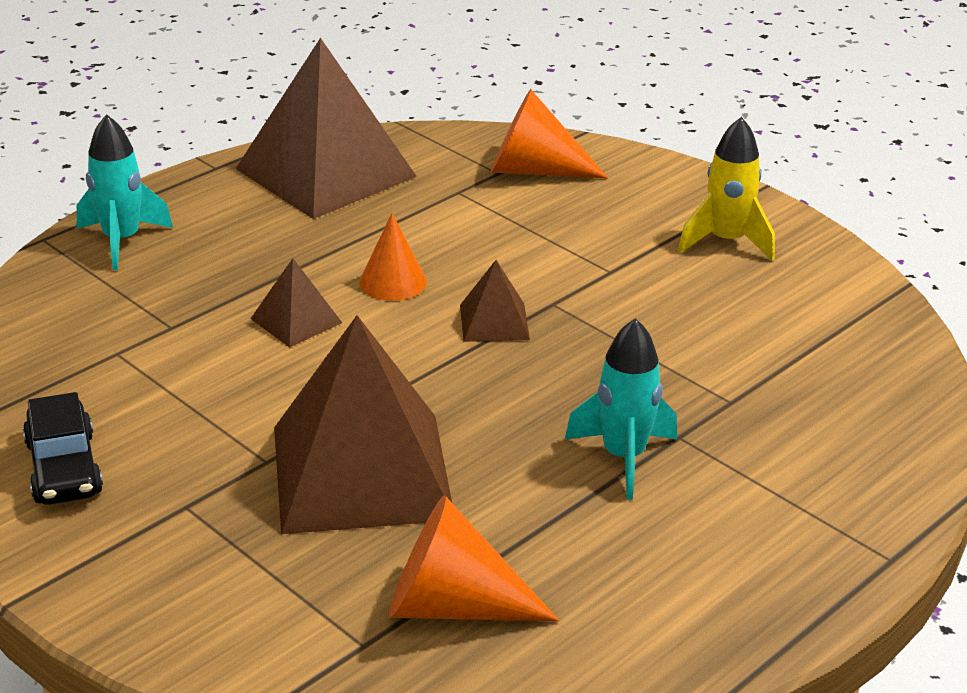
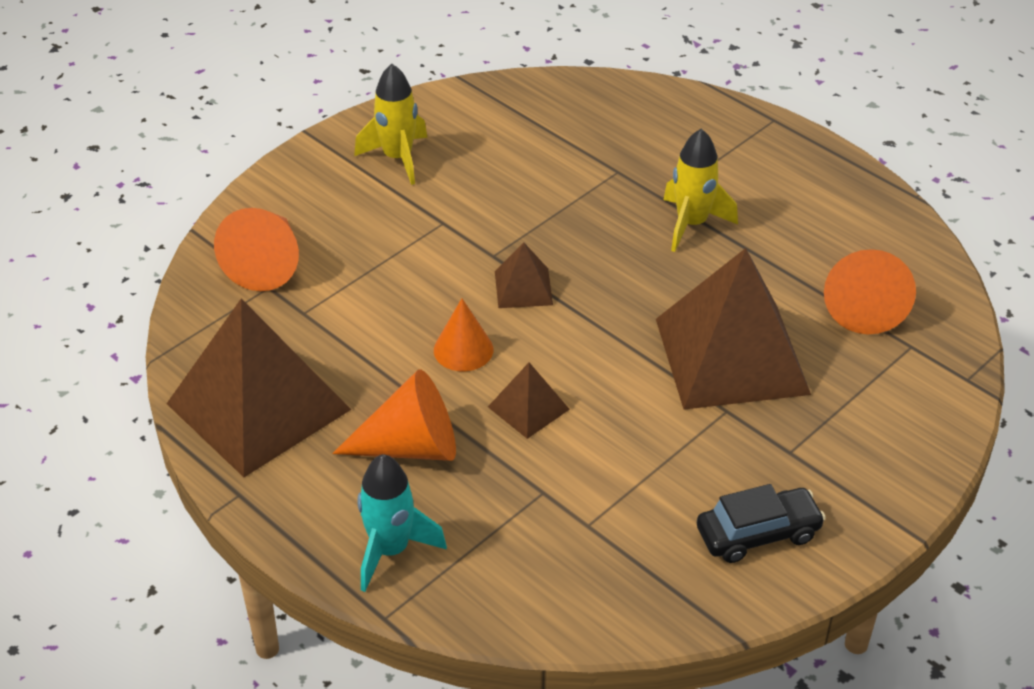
camera: 90 degrees left, 10 degrees up
(254, 251) = (411, 447): none -> orange cone
(623, 457) = (691, 224): turquoise rocket -> yellow rocket

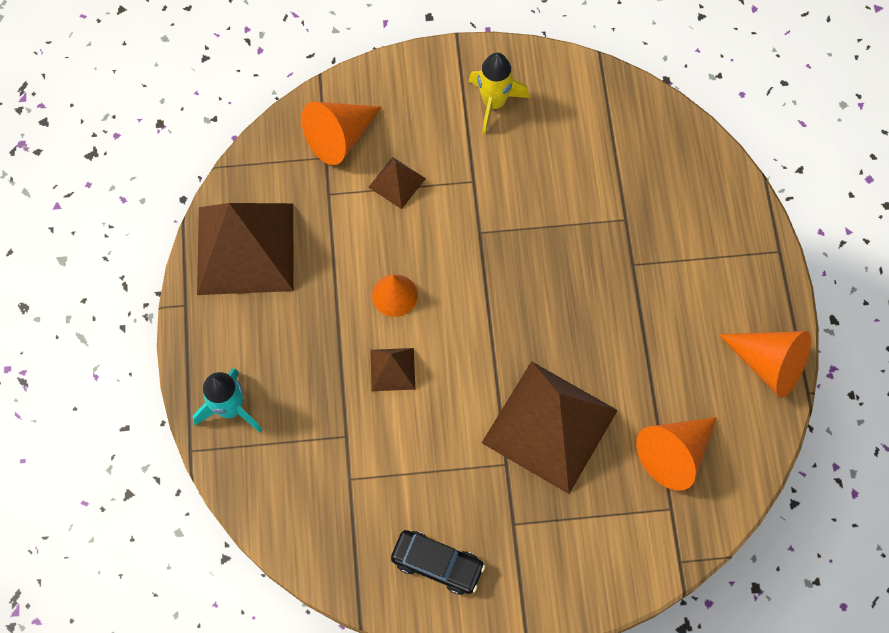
camera: 40 degrees right, 25 degrees up
(411, 447) = (302, 345): orange cone -> orange cone (768, 364)
(523, 288) = (474, 273): brown pyramid -> brown pyramid (397, 183)
(691, 224) = (629, 301): yellow rocket -> none

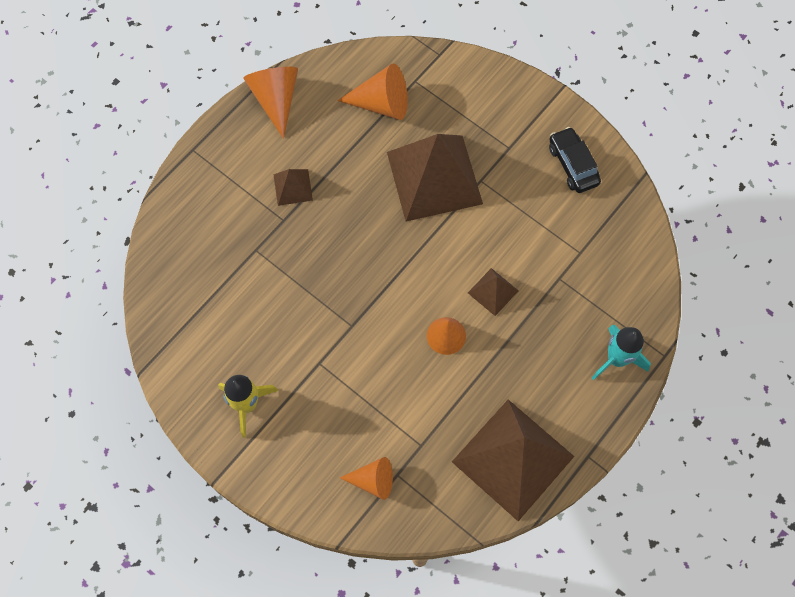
camera: 135 degrees left, 0 degrees up
(340, 137) = (373, 480): orange cone -> orange cone, size x0.66
(397, 183) = (369, 409): brown pyramid -> brown pyramid (293, 187)

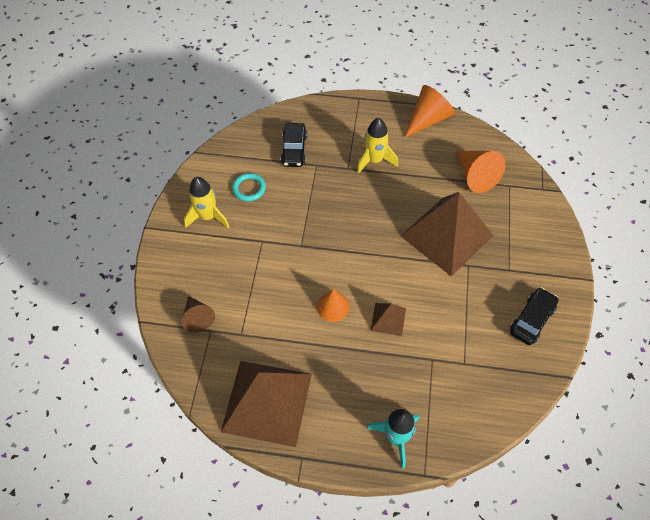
camera: 60 degrees right, 10 degrees down
(217, 261) = (294, 150): none -> black car
(238, 339) = (249, 188): none -> turquoise ring
(293, 187) = (374, 160): brown pyramid -> yellow rocket
(373, 480) = (197, 317): orange cone -> brown cone

